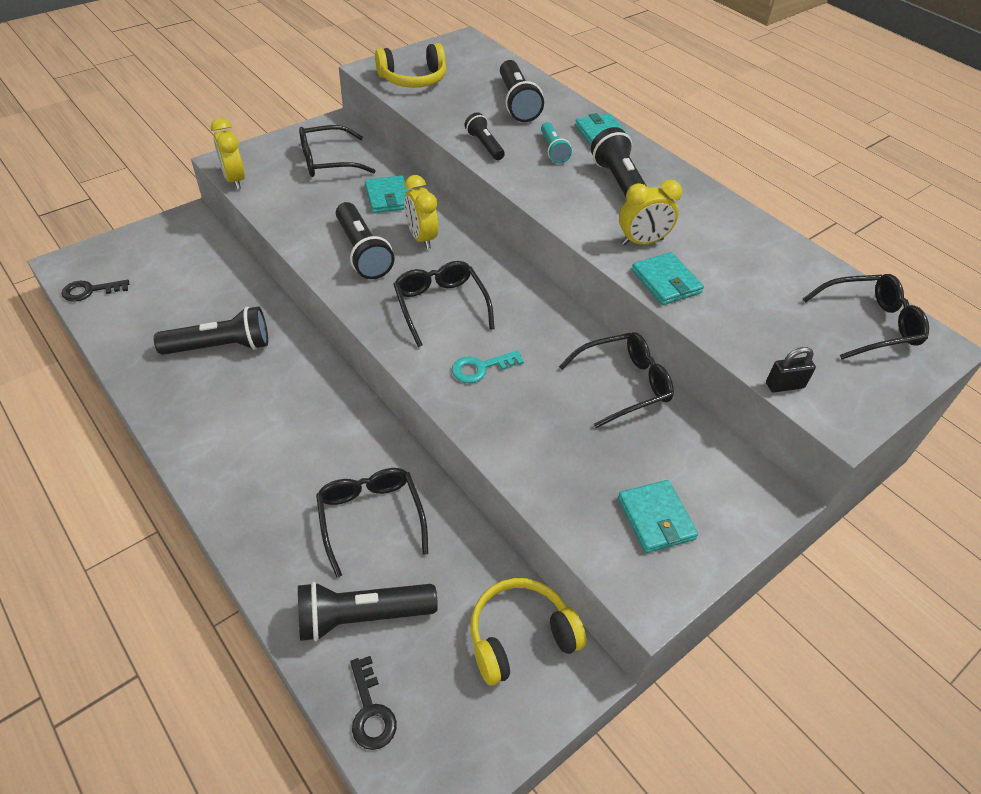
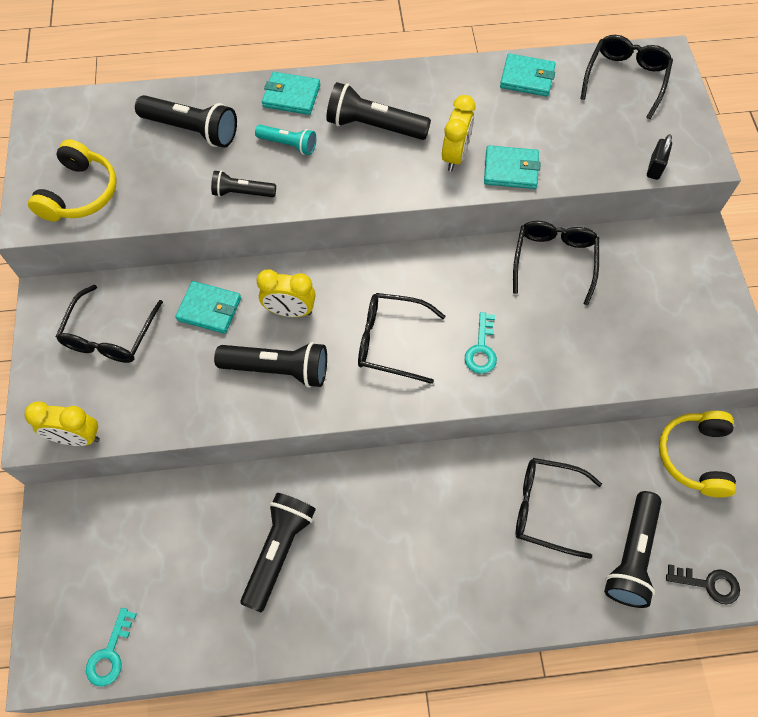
camera: 55 degrees left, 15 degrees up
(90, 291) = (110, 653): black key -> turquoise key
(656, 518) = (683, 316): turquoise wallet -> turquoise wallet (527, 78)

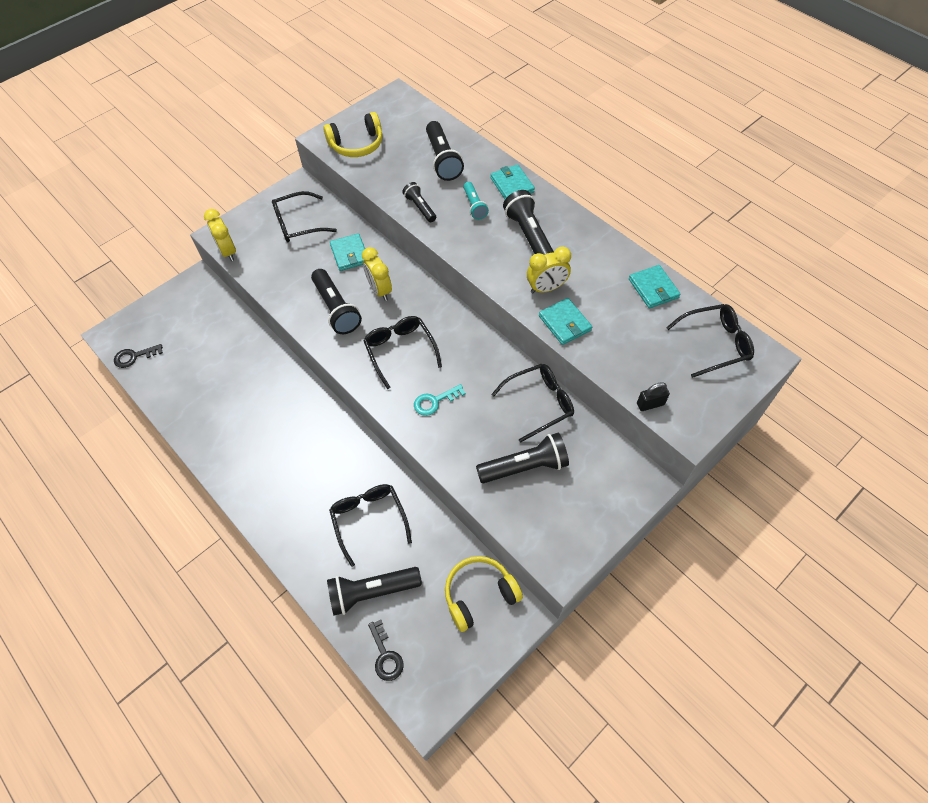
camera: 55 degrees right, 5 degrees down
(110, 653) = (134, 356): turquoise key -> black key
(279, 551) = (241, 394): black flashlight -> black flashlight (525, 467)

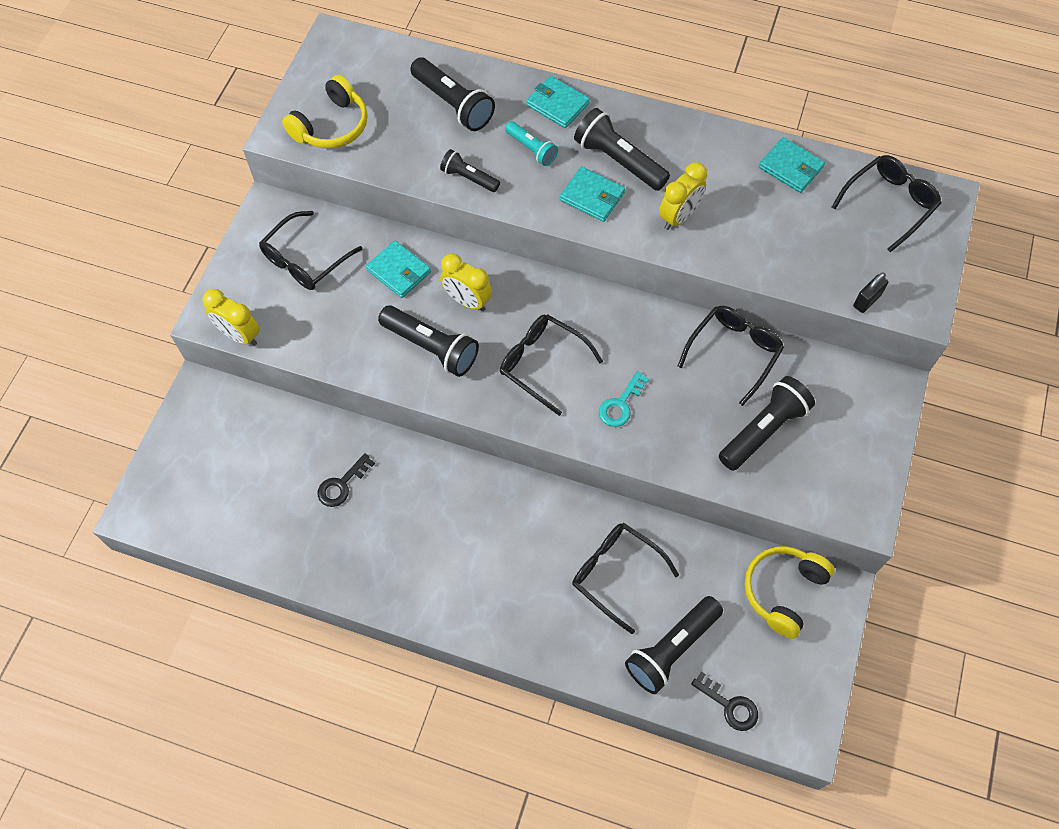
camera: 30 degrees left, 5 degrees up
(134, 356) = (190, 525): black key -> black key (342, 484)
(564, 323) = (724, 249): turquoise wallet -> turquoise wallet (592, 196)

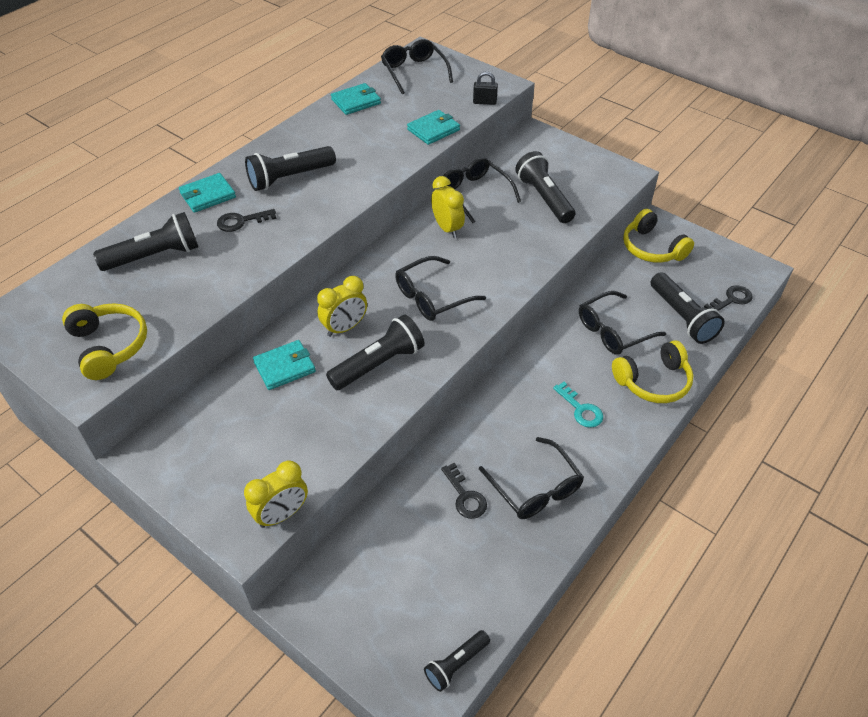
camera: 70 degrees left, 15 degrees down
(305, 260) = (225, 436): black glasses -> black glasses (535, 488)
(469, 178) = (243, 266): black flashlight -> black flashlight (456, 664)
(531, 149) = (241, 221): turquoise flashlight -> black key
(554, 633) = (653, 381): none -> yellow headphones
(592, 196) = (314, 200): turquoise wallet -> turquoise wallet (433, 130)
(621, 404) = (490, 262): turquoise key -> turquoise key (580, 409)
(679, 217) = (363, 162): yellow clock -> yellow clock (447, 228)
(866, 301) = (484, 102): black padlock -> black padlock turned 60 degrees counterclockwise

